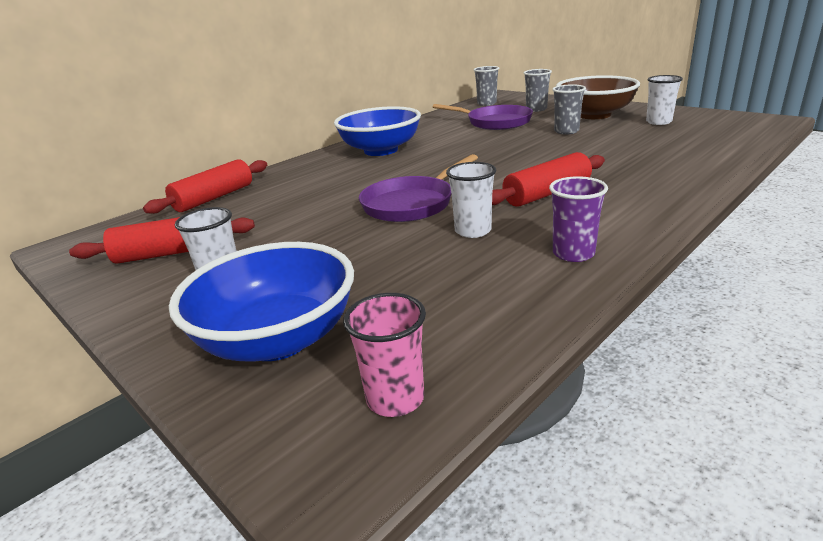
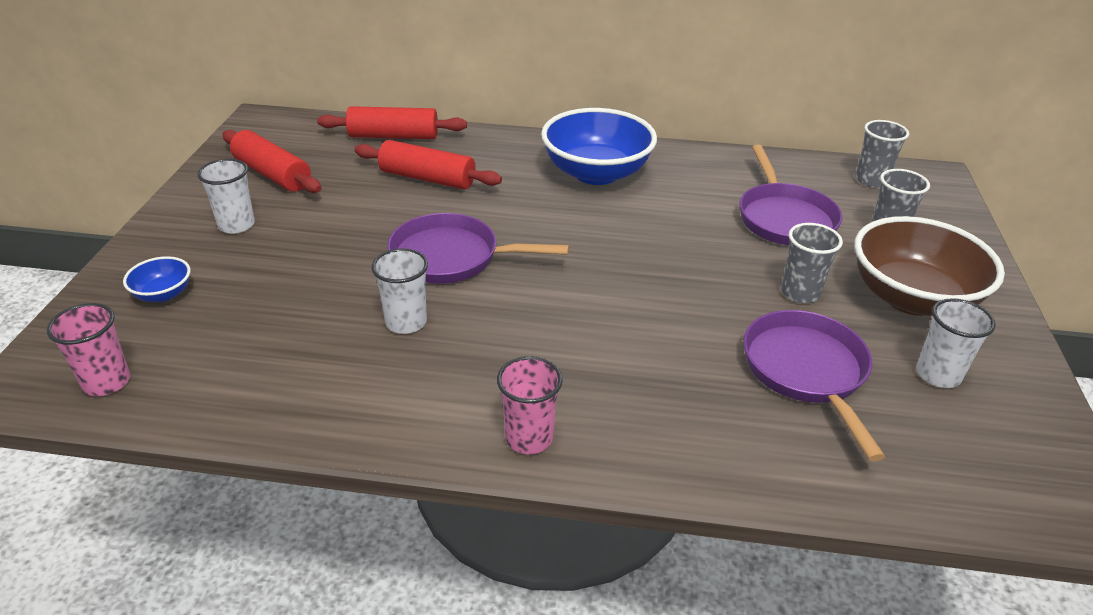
camera: 50 degrees right, 10 degrees up
(278, 339) = (163, 294): blue bowl -> blue bowl, size x0.45
(547, 193) = (542, 343): red rolling pin -> red rolling pin (427, 178)
(573, 253) = (387, 407): purple cup -> none
(635, 142) = (807, 372): none -> purple pan
(645, 213) = (529, 438): none -> pink cup

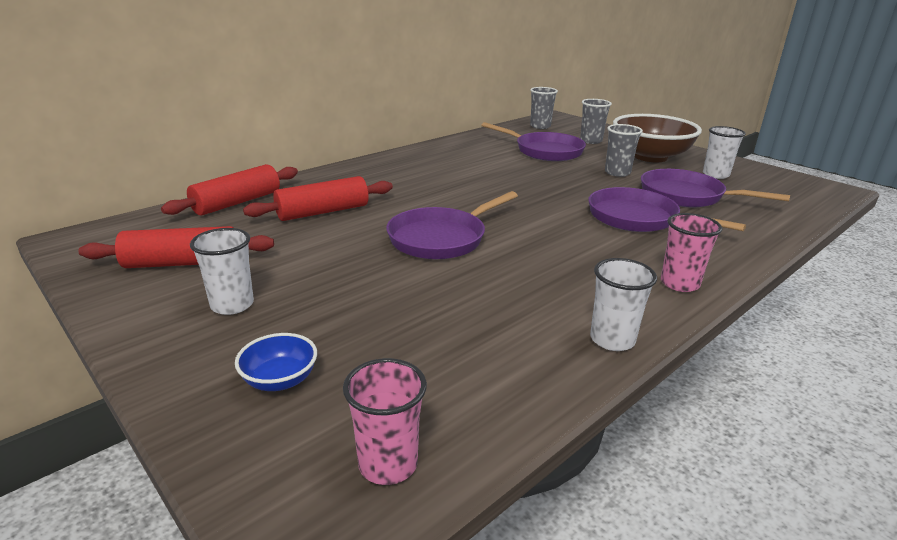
camera: 50 degrees left, 10 degrees down
(406, 322) = (499, 280): white cup -> white cup (612, 340)
(596, 173) = (419, 169): blue bowl -> none
(670, 356) = (638, 218): none -> purple pan

